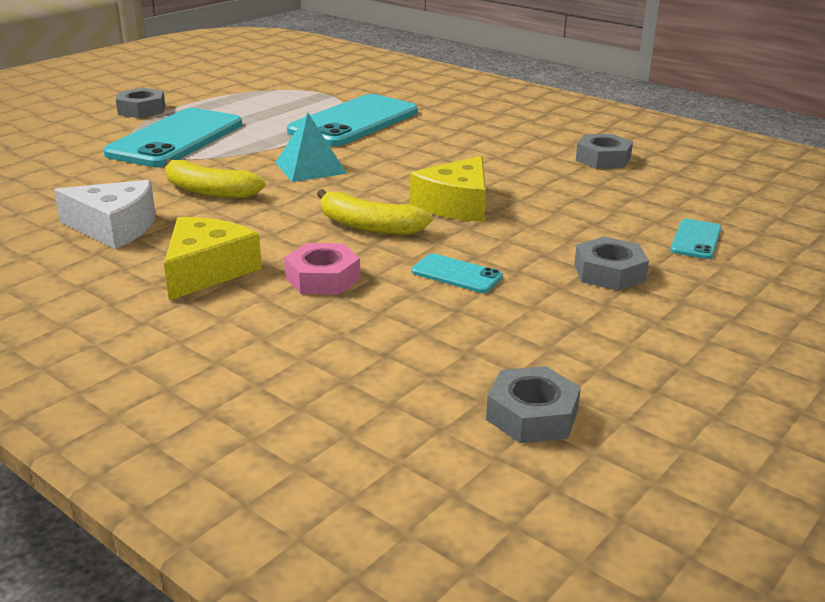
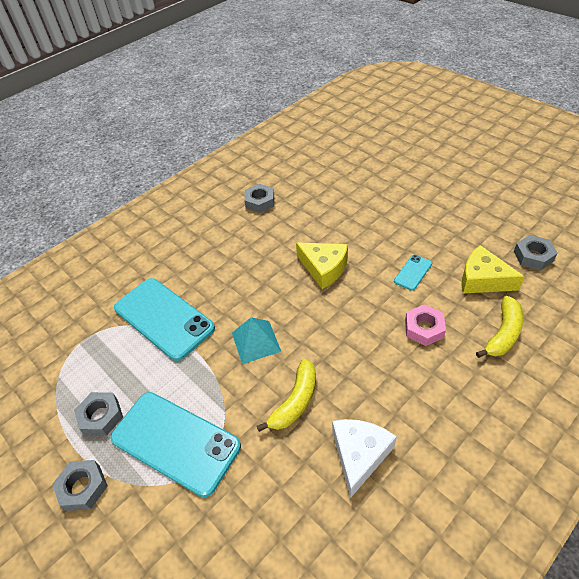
camera: 80 degrees left, 20 degrees up
(207, 271) = (421, 386): yellow cheese -> yellow cheese (483, 279)
(368, 226) = (355, 308): yellow banana -> yellow banana (503, 333)
(609, 273) = (405, 218): grey nut -> grey nut (101, 416)
(695, 239) = (367, 186): turquoise phone -> none

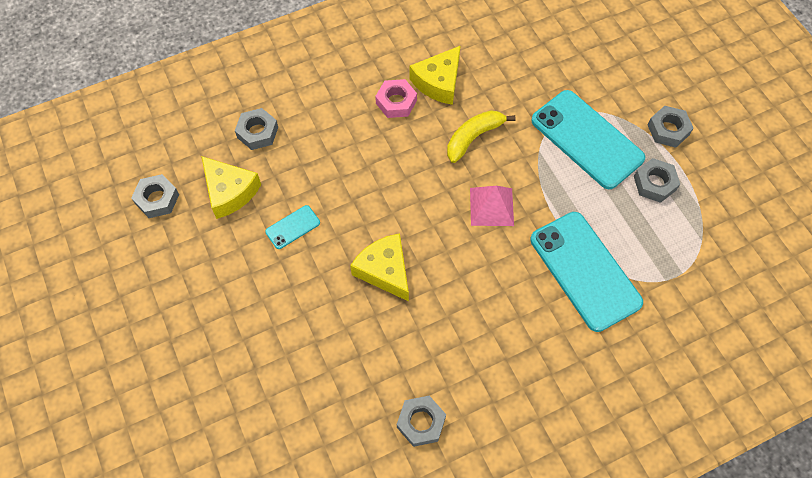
camera: 165 degrees left, 15 degrees up
(256, 341) = (491, 206): turquoise pyramid -> pink pyramid
(359, 455) = (439, 82): white cheese -> yellow cheese
(424, 328) = (324, 162): pink nut -> pink nut (396, 102)
(503, 333) = (257, 132): yellow banana -> grey nut

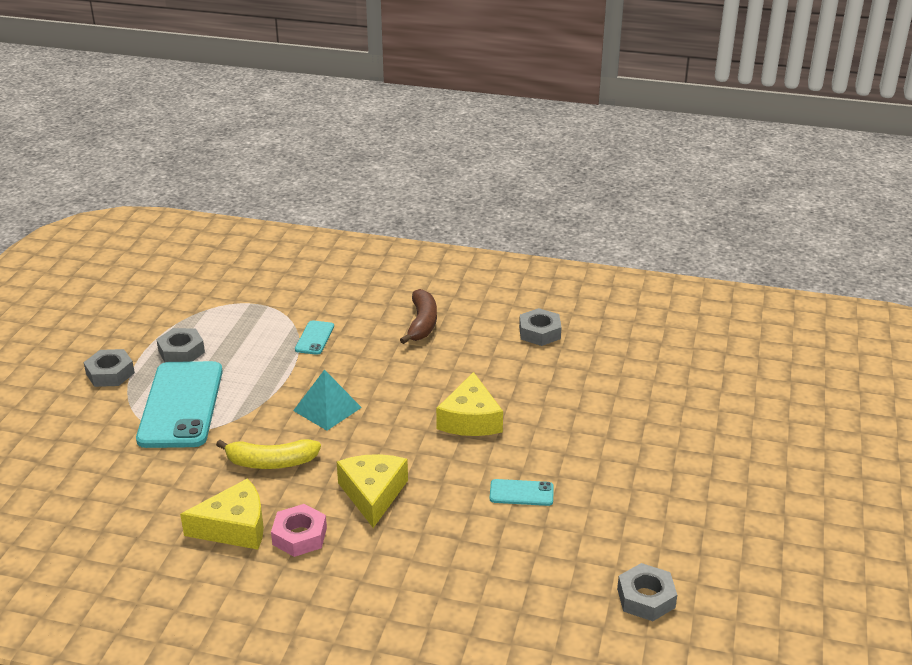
camera: 140 degrees left, 30 degrees down
(230, 192) = (558, 558): yellow cheese -> yellow cheese (373, 494)
(257, 132) = (476, 598): grey nut -> none
(491, 206) = (327, 409): pink pyramid -> turquoise pyramid
(526, 355) = (422, 323): none -> brown banana
(585, 270) = (314, 338): turquoise phone -> turquoise phone, size x0.44

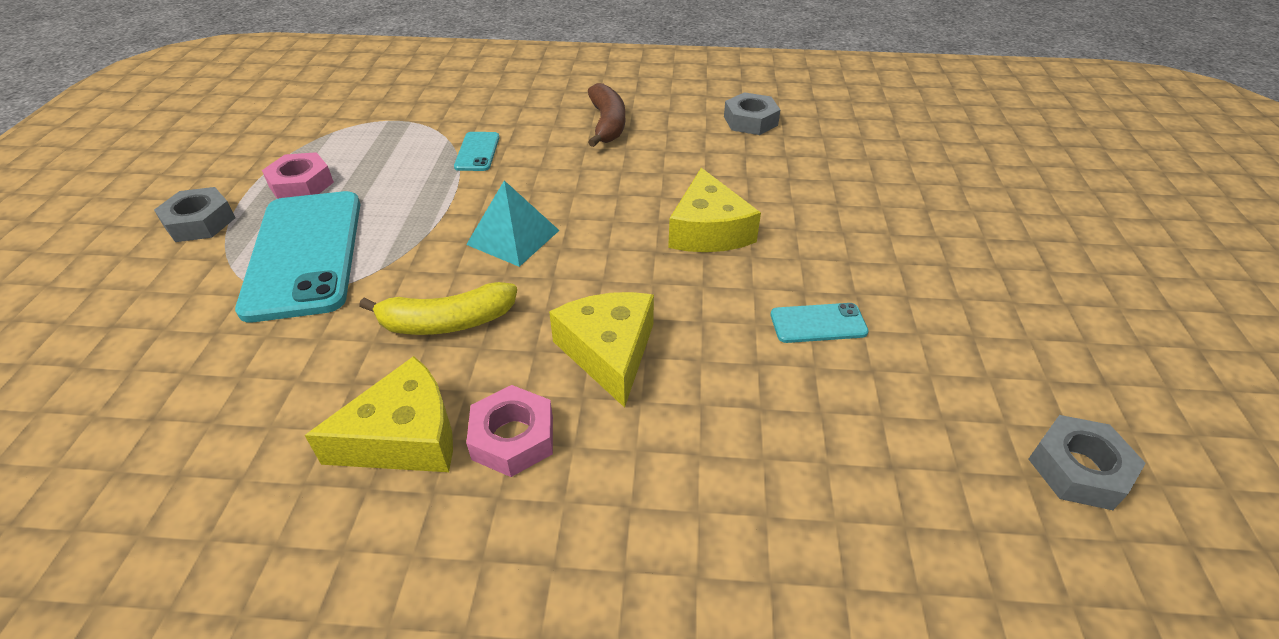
camera: 10 degrees left, 10 degrees up
(181, 351) = (301, 184): grey nut -> pink nut

